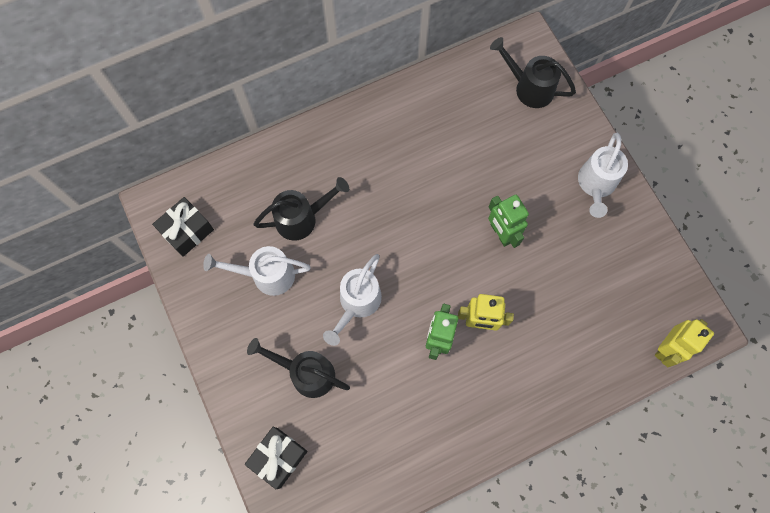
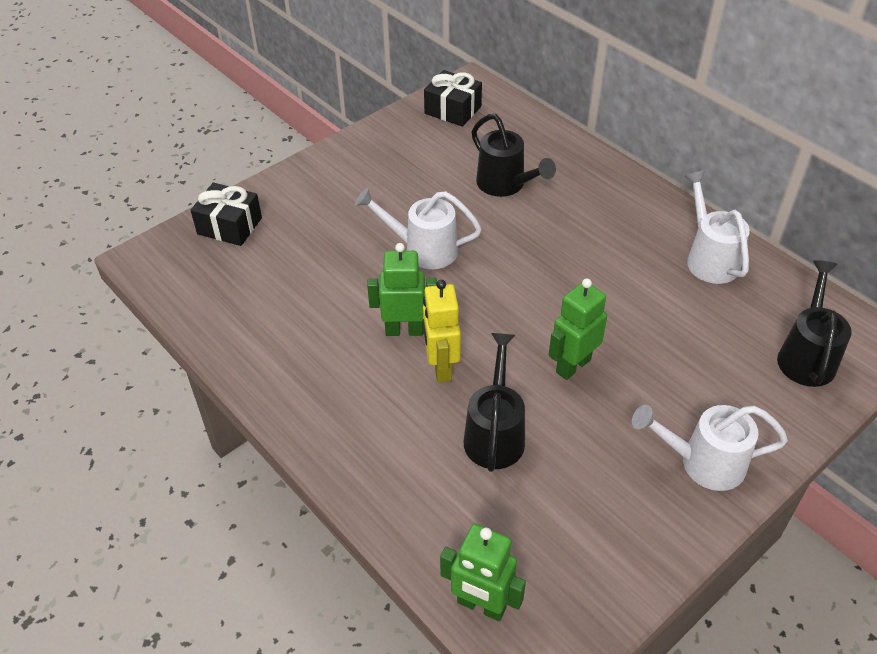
camera: 75 degrees right, 25 degrees down
(267, 275) = (428, 174): white watering can -> white watering can (709, 258)
(306, 373) = (328, 227): black watering can -> black watering can (495, 434)
(666, 348) = (481, 605): yellow robot -> green robot

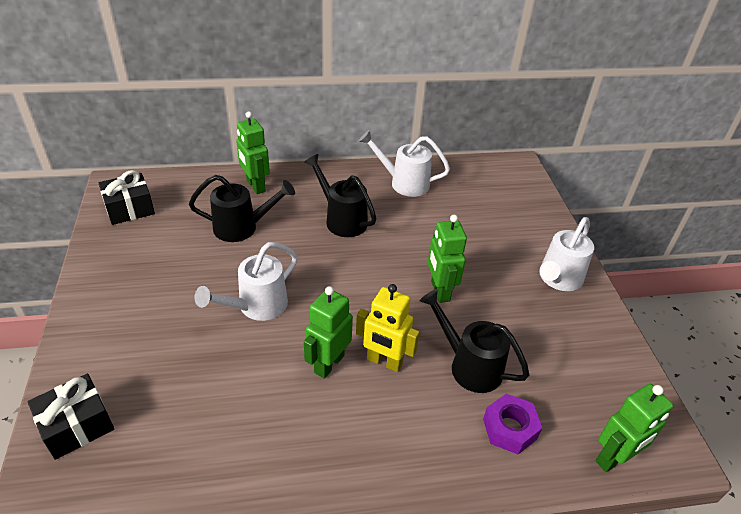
camera: 60 degrees left, 5 degrees down
(445, 499) = (509, 429): none -> purple nut
(569, 160) = (255, 186): none -> green robot
(806, 356) = (508, 194): black watering can -> black watering can (342, 219)

